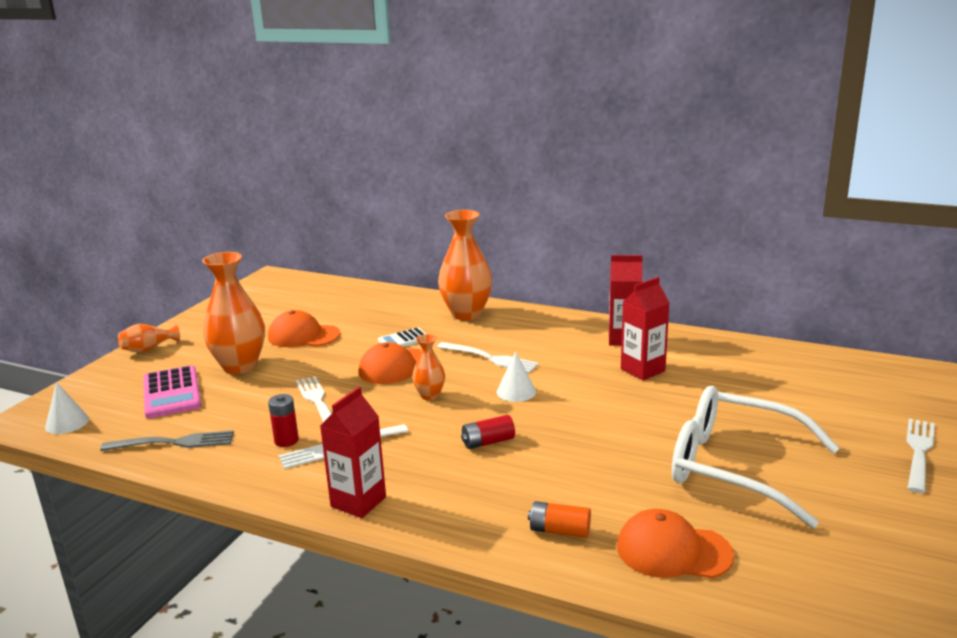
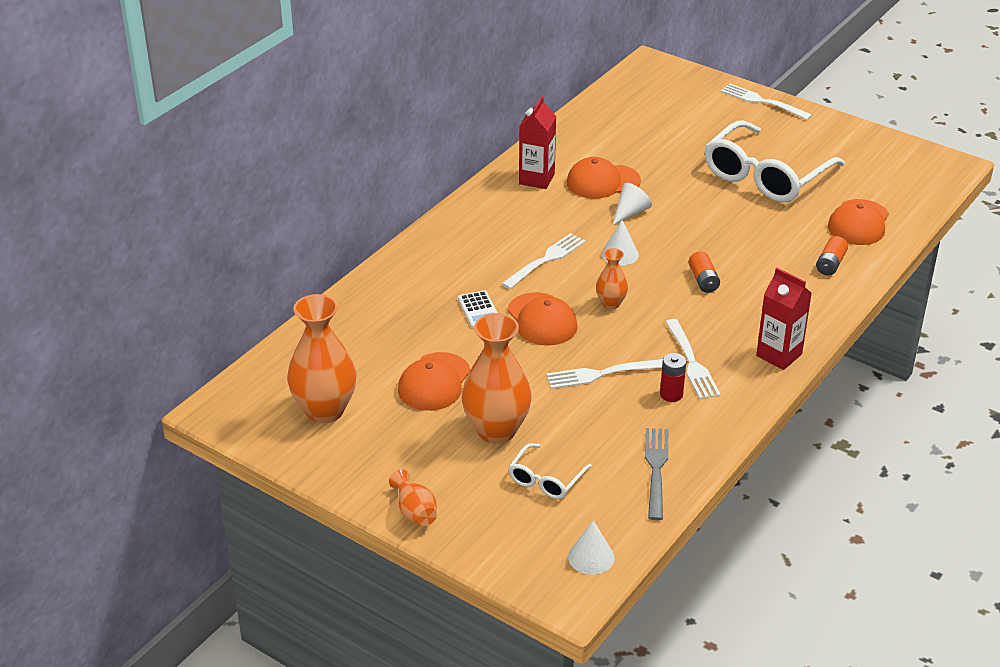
camera: 80 degrees left, 15 degrees up
(172, 393) = (545, 480): pink calculator -> white glasses
(466, 314) = (430, 262): orange vase -> orange vase (325, 410)
(488, 442) = (703, 280): red battery -> orange battery
(595, 390) = (630, 212): none -> white cone
(642, 370) = (602, 182): red carton -> orange cap

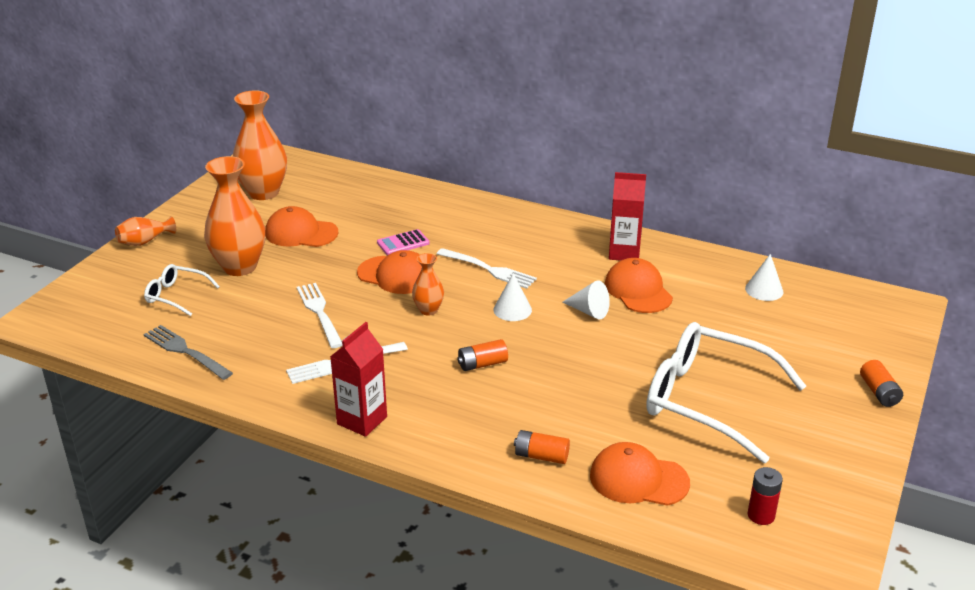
camera: 80 degrees right, 5 degrees down
(479, 310) = (403, 243): white calculator -> pink calculator
(542, 320) = (395, 275): orange cap -> orange cap turned 120 degrees counterclockwise
(591, 557) = (79, 325): white cone -> white cone (764, 290)
(656, 469) = (185, 351): grey fork -> grey fork turned 135 degrees counterclockwise
(671, 394) = (292, 354): red battery -> red battery (761, 515)
(762, 101) = (879, 392): white fork -> orange battery

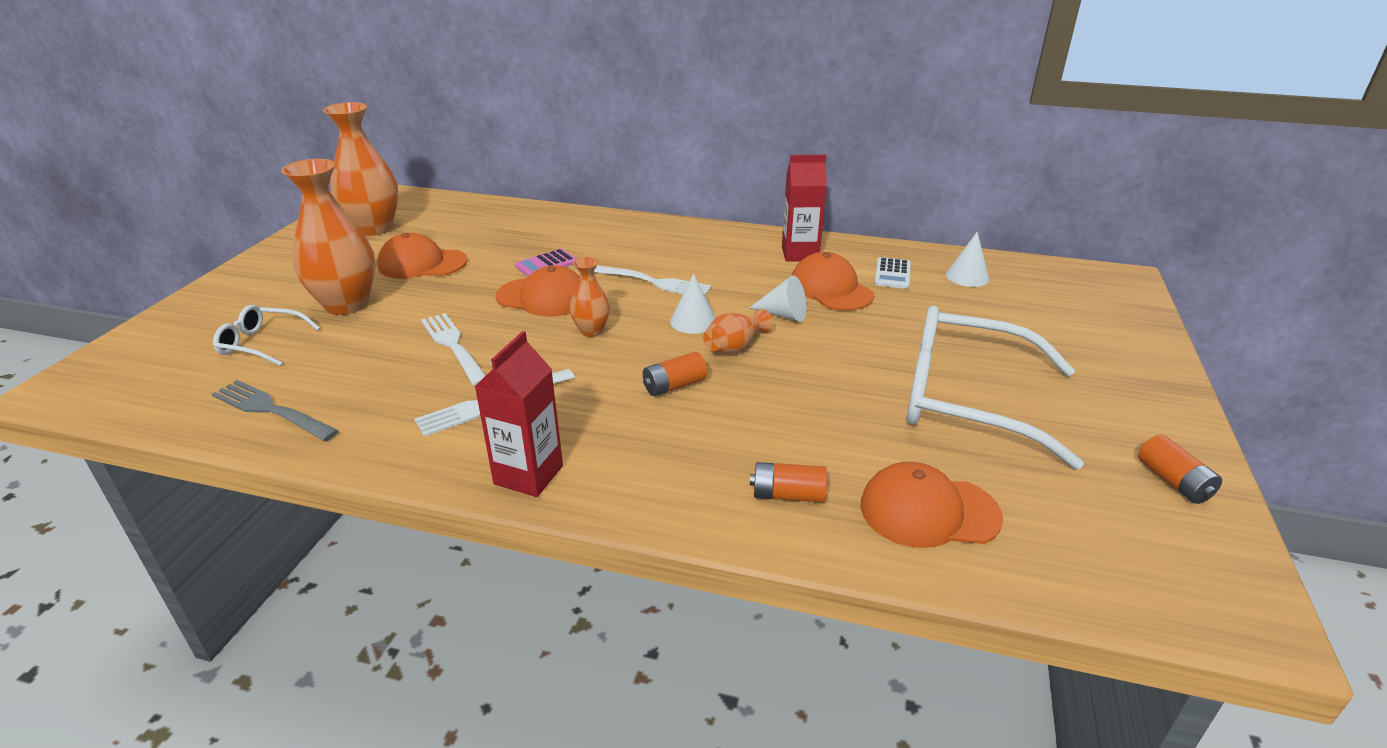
camera: 10 degrees left, 0 degrees up
(145, 241) = (223, 287): orange vase -> orange vase (735, 347)
(698, 281) = (892, 274): none -> white calculator
(761, 515) = (1111, 541): red battery -> none
(879, 392) = (1155, 369): orange battery -> orange battery (1173, 481)

